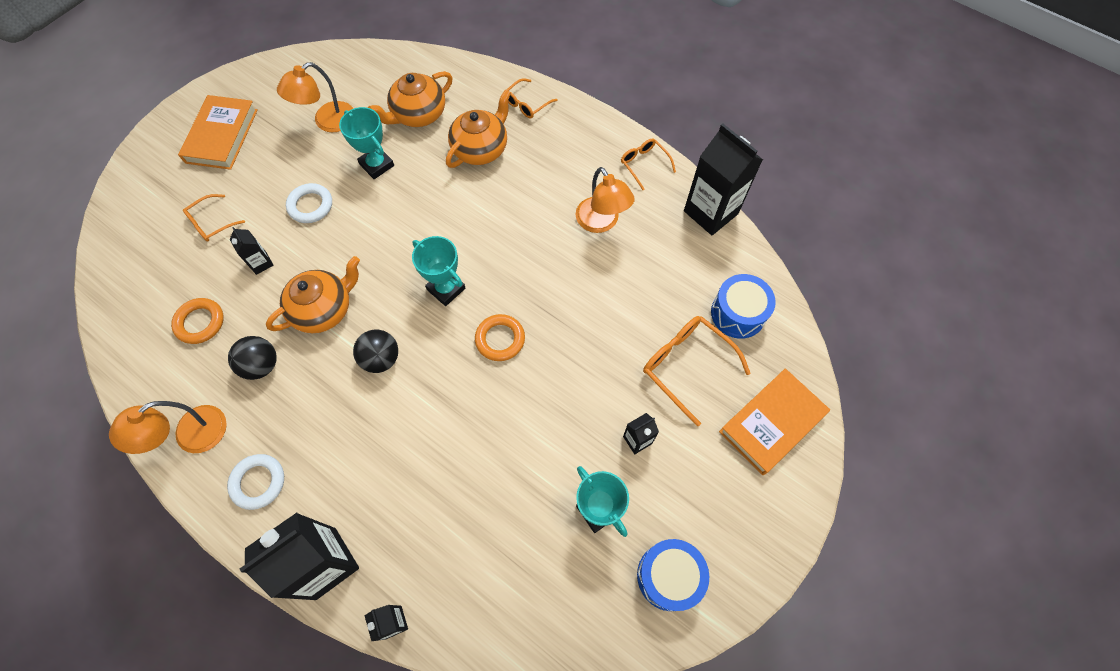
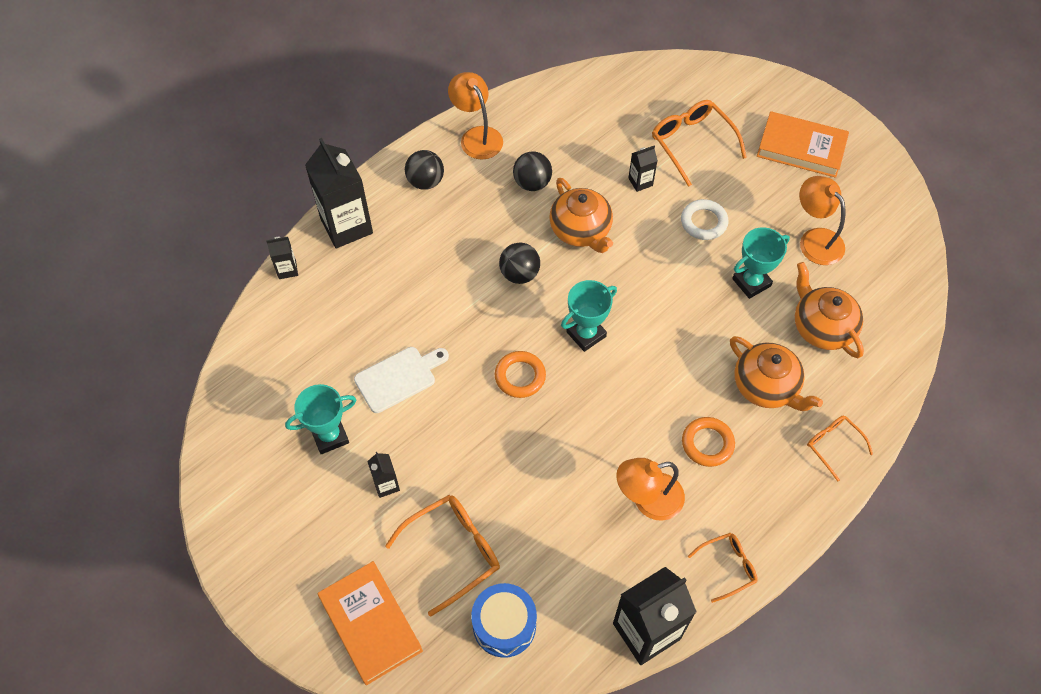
camera: 100 degrees right, 5 degrees down
(200, 322) = (584, 138): orange ring -> orange ring (707, 443)
(211, 223) = (692, 143): orange glasses -> orange glasses, size x1.68
(258, 482) = (425, 181): white ring -> black ball
(519, 454) = (399, 378): none -> white cutting board
(669, 576) = (255, 485): blue drum -> none

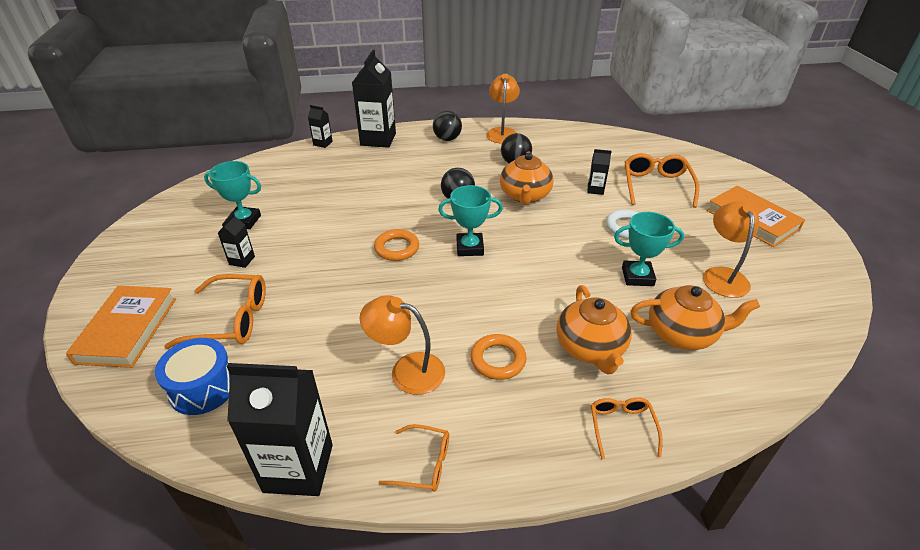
camera: 35 degrees right, 20 degrees down
(399, 378) = (320, 213): white cutting board -> none
(821, 327) = (682, 334): orange teapot -> orange teapot turned 90 degrees clockwise

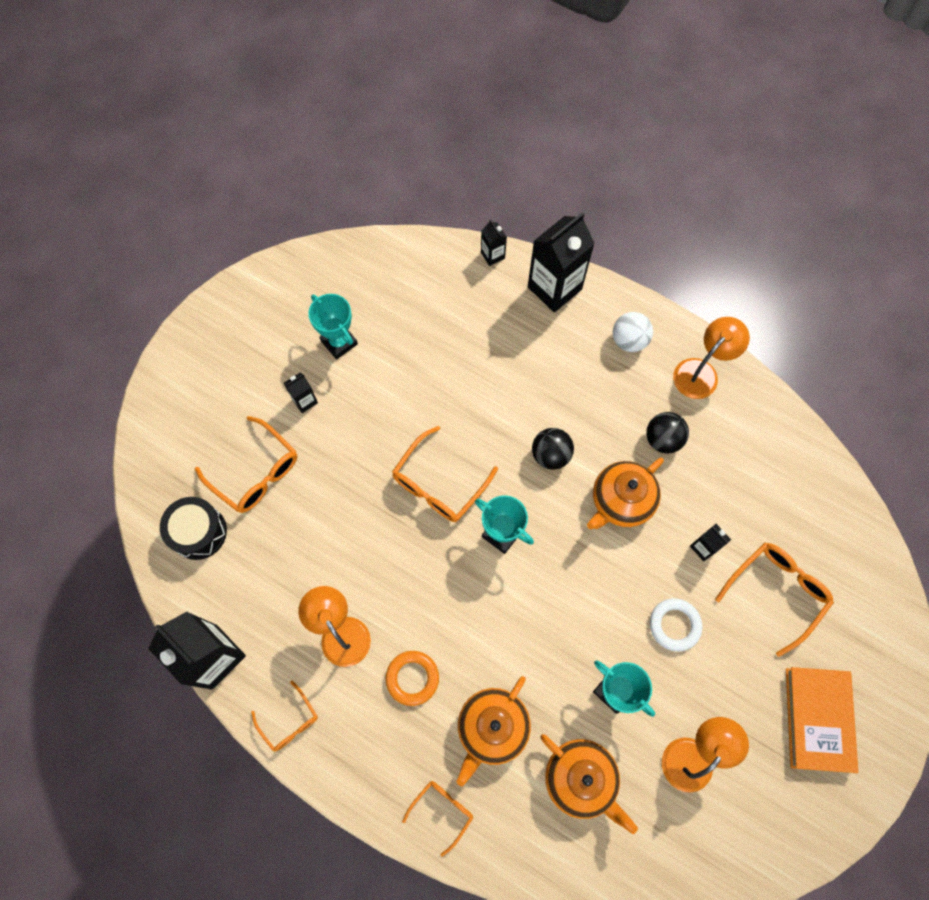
camera: 40 degrees right, 30 degrees up
(127, 330) = (181, 426): orange book -> none
(203, 387) = (198, 532): blue drum -> black drum
(397, 248) = (438, 484): orange ring -> orange glasses
(447, 139) = (629, 340): black ball -> white ball

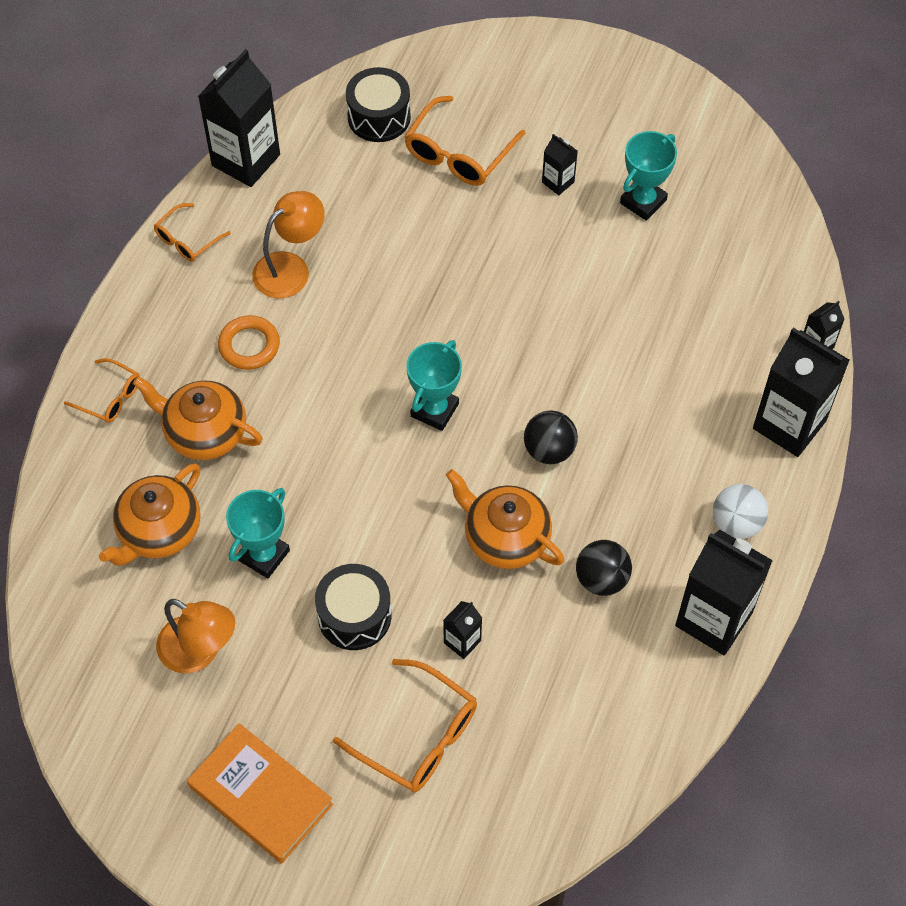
camera: 80 degrees right, 10 degrees down
(438, 484) = (484, 335): orange glasses -> none
(674, 625) = (354, 616): white ring -> black drum
(701, 372) = (714, 619): orange lamp -> black carton
(817, 719) = (261, 795): orange book -> orange book turned 45 degrees clockwise

